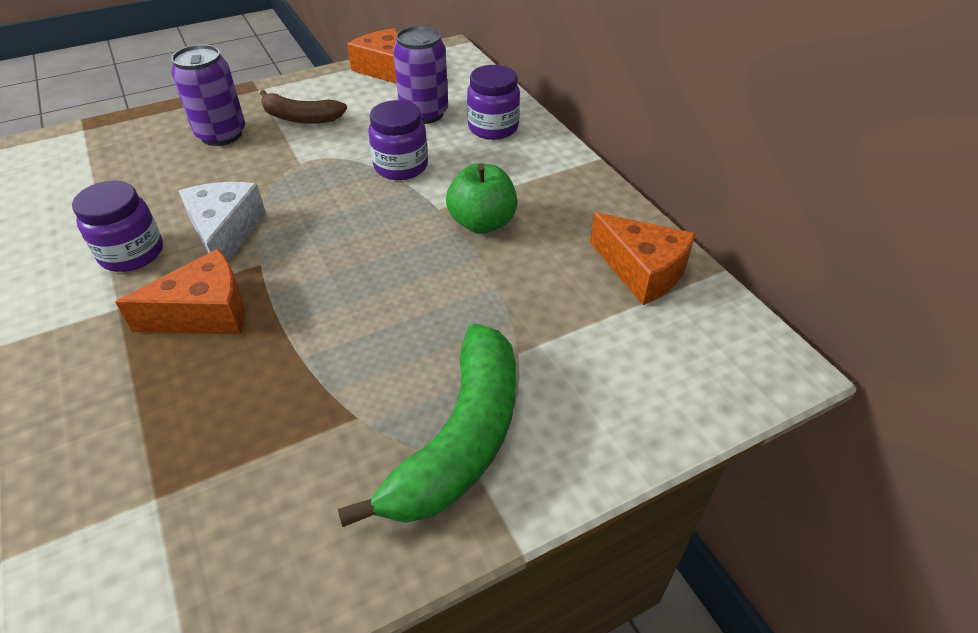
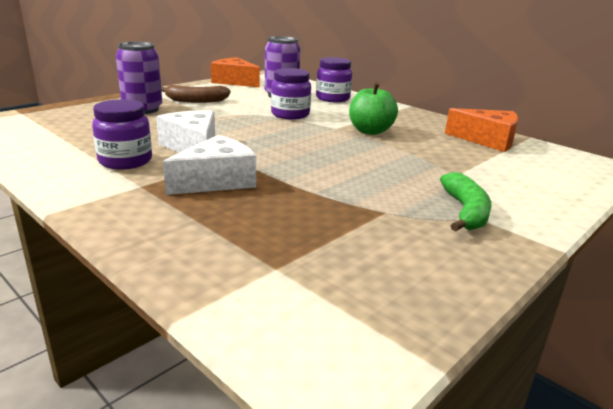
camera: 20 degrees left, 20 degrees down
(205, 313) = (217, 181): orange cheese -> white cheese
(460, 439) = (465, 212): green banana -> green banana, size x0.60

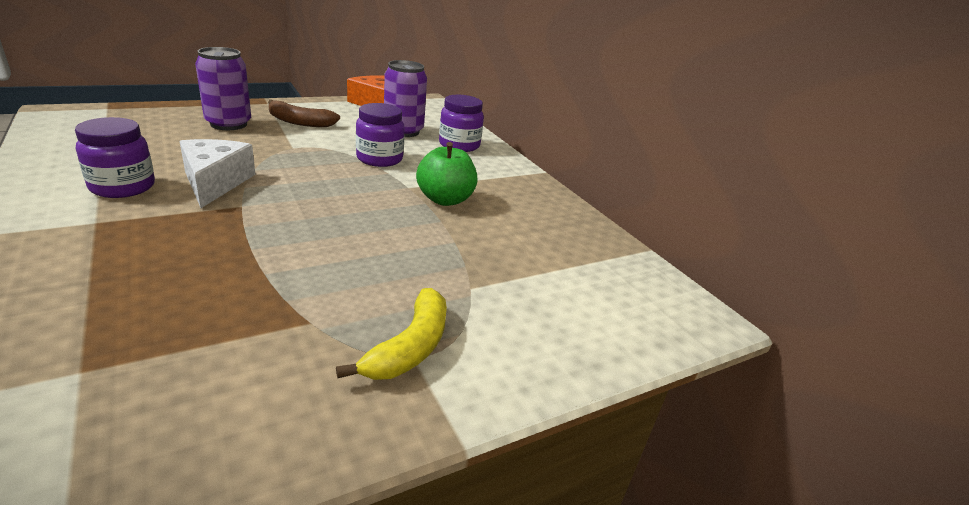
camera: 15 degrees right, 5 degrees up
(217, 181) = (179, 233): white cheese -> none
(465, 212) = (410, 347): green banana -> yellow banana
(487, 140) = (581, 243): orange cheese -> none

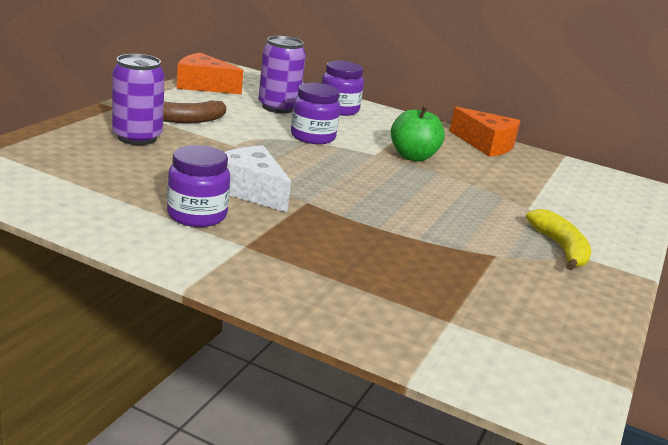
camera: 35 degrees left, 5 degrees down
(560, 211) = (485, 144): none -> orange cheese

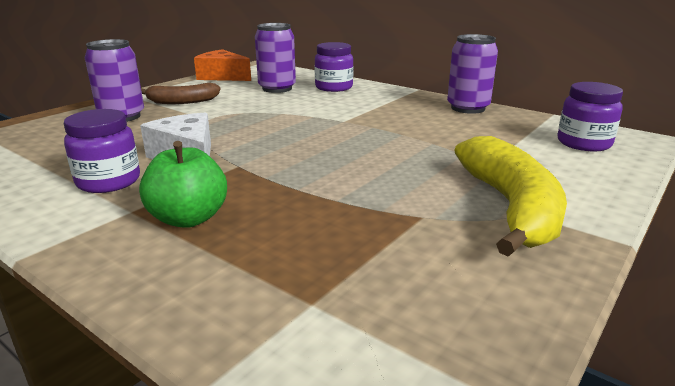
camera: 15 degrees right, 0 degrees up
(313, 137) = (291, 109): purple jar -> purple jar (583, 143)
(413, 156) = (383, 121): green apple -> green apple (188, 218)
(485, 144) = (468, 108): orange cheese -> purple can
(560, 248) = (510, 207): yellow banana -> yellow banana, size x1.66

